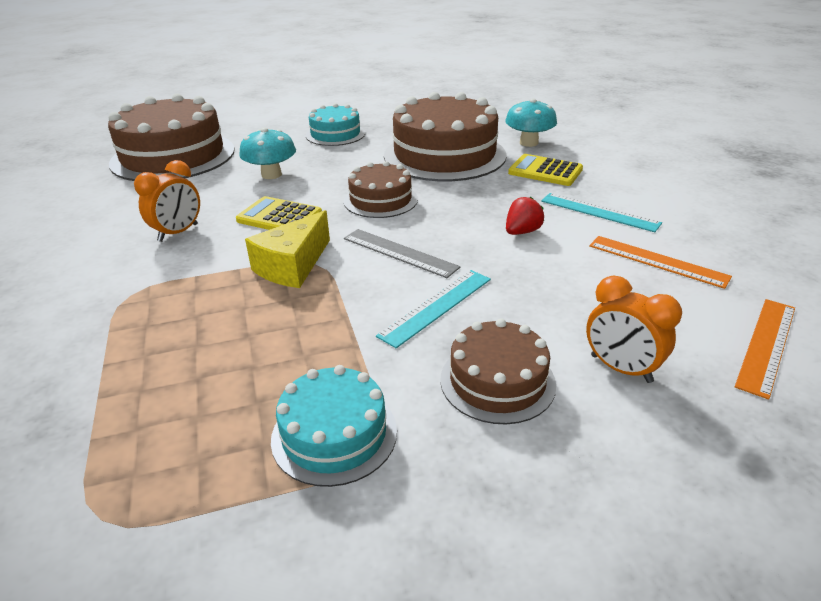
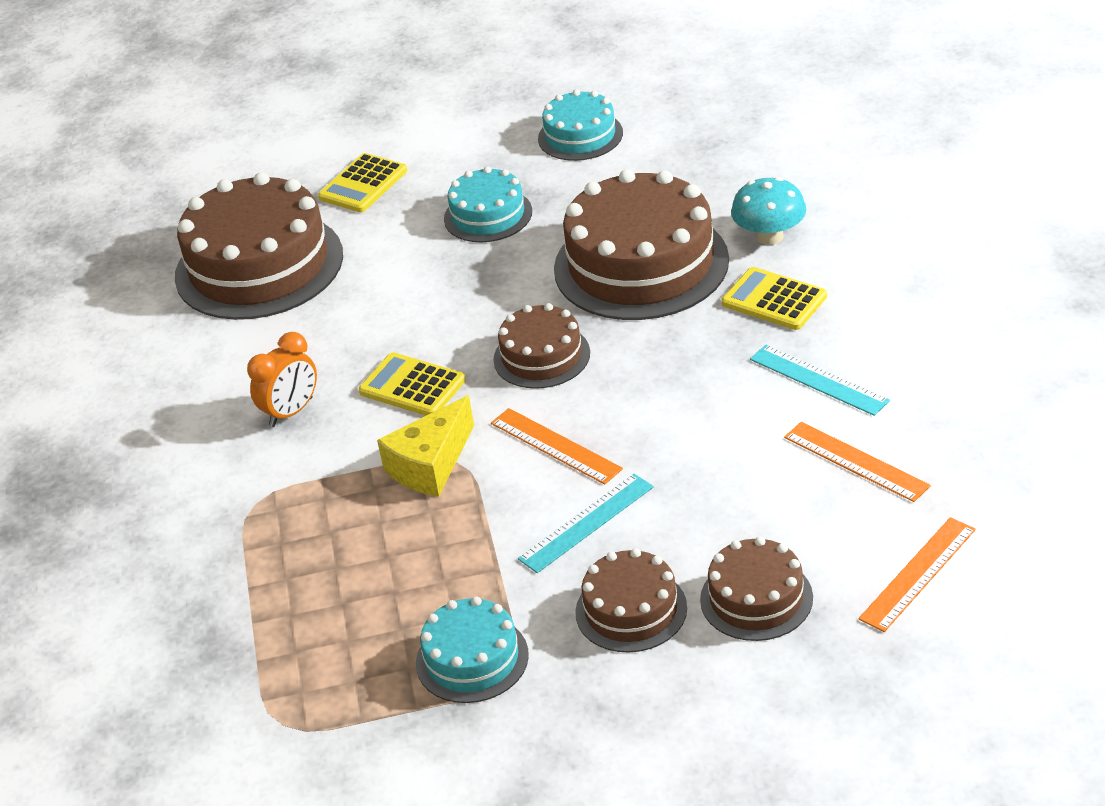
camera: 10 degrees right, 5 degrees up
(252, 122) = (363, 184): none -> yellow calculator
(271, 175) = (398, 305): turquoise mushroom -> none
(392, 104) = (580, 136): none -> turquoise cake
(399, 252) = (555, 446): grey ruler -> orange ruler
(522, 232) = (710, 414): red strawberry -> none
(620, 369) = (756, 598): orange clock -> brown cake

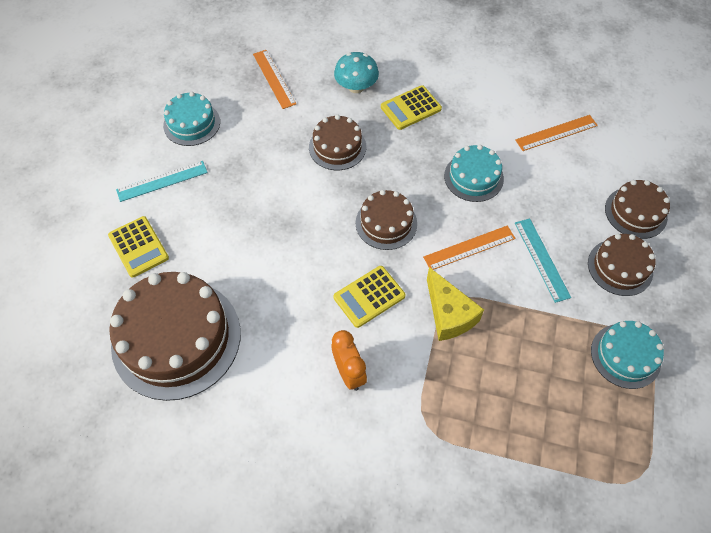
camera: 70 degrees left, 20 degrees up
(488, 215) = (230, 196): turquoise cake -> turquoise cake (473, 177)
(641, 264) = (337, 147): brown cake -> brown cake, size x0.53
(818, 380) = (486, 119): turquoise ruler -> turquoise ruler (162, 181)
(918, 574) = (647, 146): orange ruler -> orange ruler (274, 79)

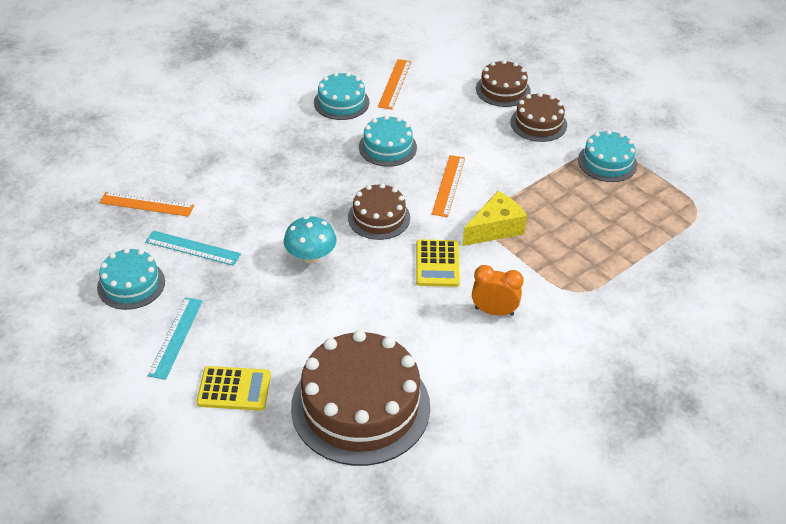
camera: 55 degrees left, 15 degrees down
(337, 147) = (271, 205): brown cake -> none
(356, 87) = (220, 160): turquoise mushroom -> turquoise mushroom (311, 256)
(410, 108) = (281, 142): yellow calculator -> none
(449, 314) = (495, 228): yellow cheese -> yellow cheese turned 45 degrees counterclockwise
(495, 114) = (341, 102): none -> turquoise cake
(541, 259) = (495, 155): turquoise ruler -> turquoise ruler (193, 248)

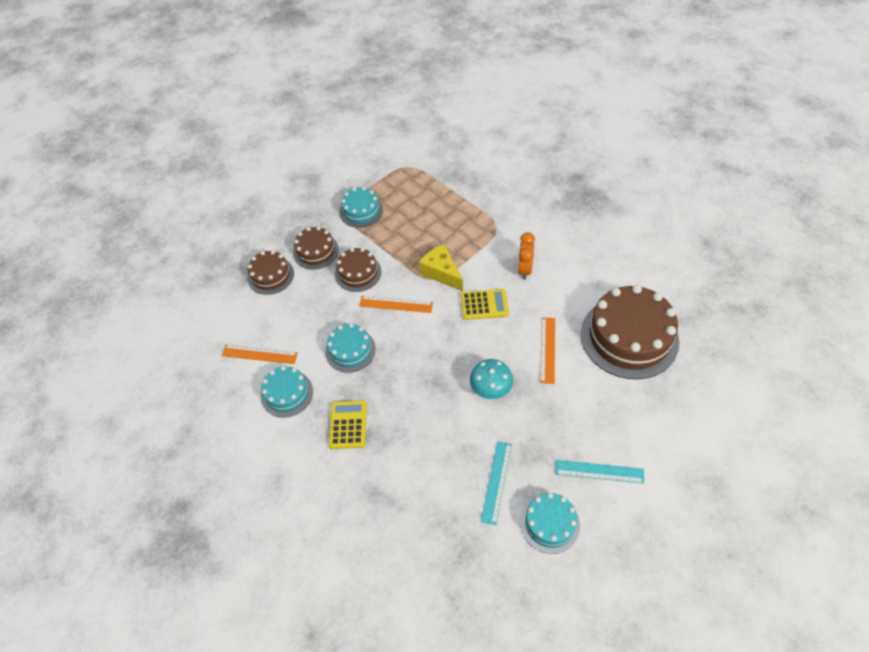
camera: 90 degrees left, 10 degrees up
(146, 204) = (445, 537): orange ruler -> orange ruler (547, 349)
(234, 389) = (638, 418): yellow calculator -> yellow calculator (348, 425)
(379, 217) = (439, 347): brown cake -> brown cake (358, 273)

